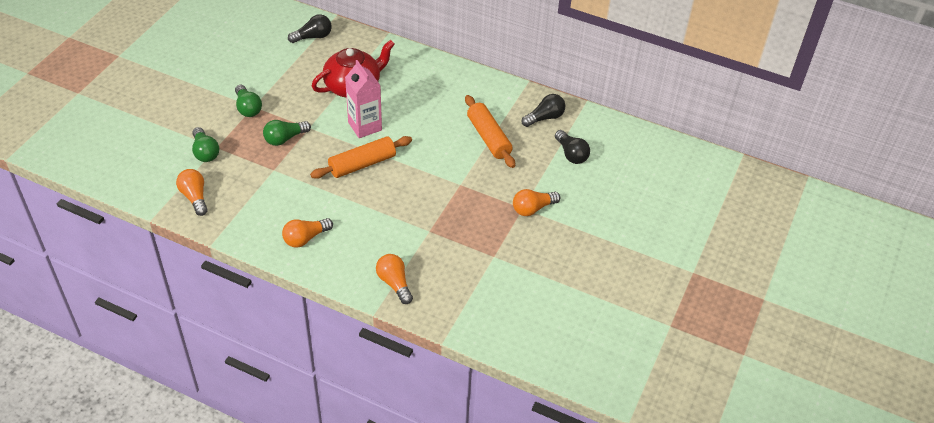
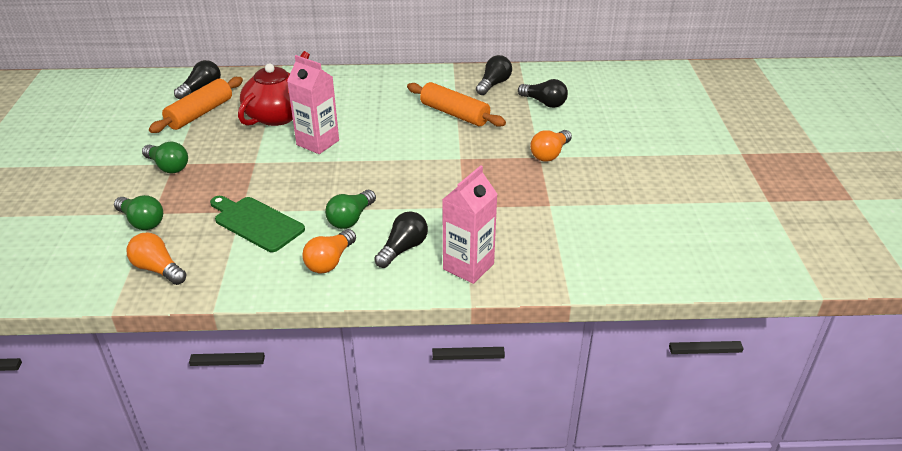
camera: 25 degrees left, 10 degrees down
(277, 184) = (256, 223): none -> green cutting board
(285, 138) = (233, 180): green light bulb -> green light bulb (351, 219)
(360, 249) = (403, 249): none -> black light bulb
(362, 164) = (341, 174): orange rolling pin -> orange rolling pin (200, 113)
(394, 283) = (468, 266): orange light bulb -> pink carton

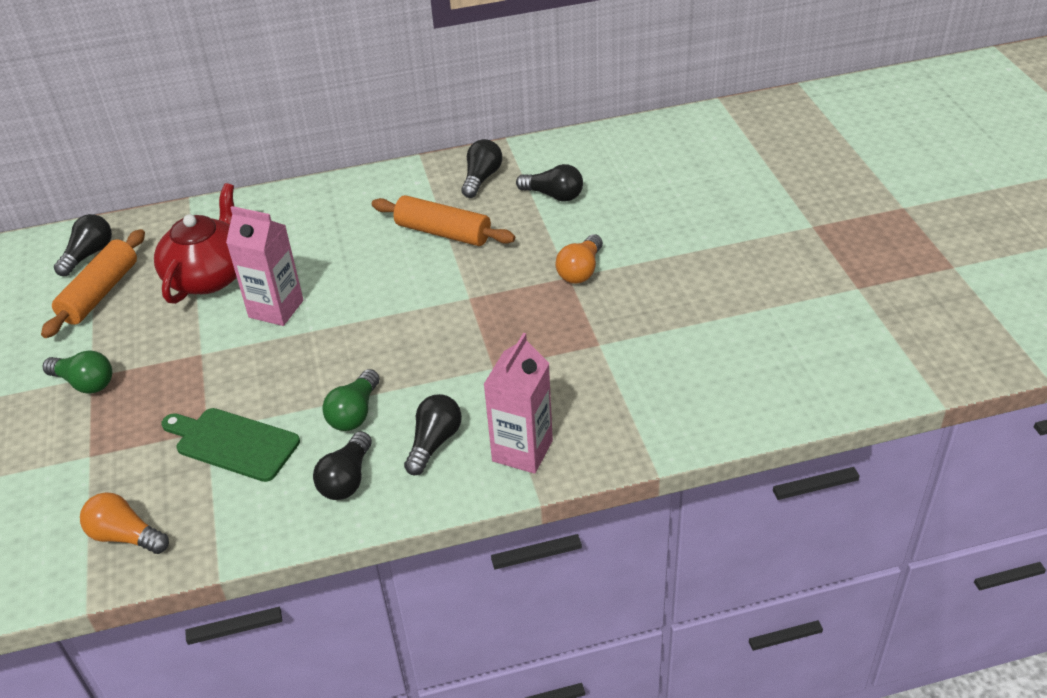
camera: 10 degrees left, 5 degrees up
(142, 222) = (78, 472): green light bulb -> none
(330, 261) = (347, 479): orange light bulb -> black light bulb

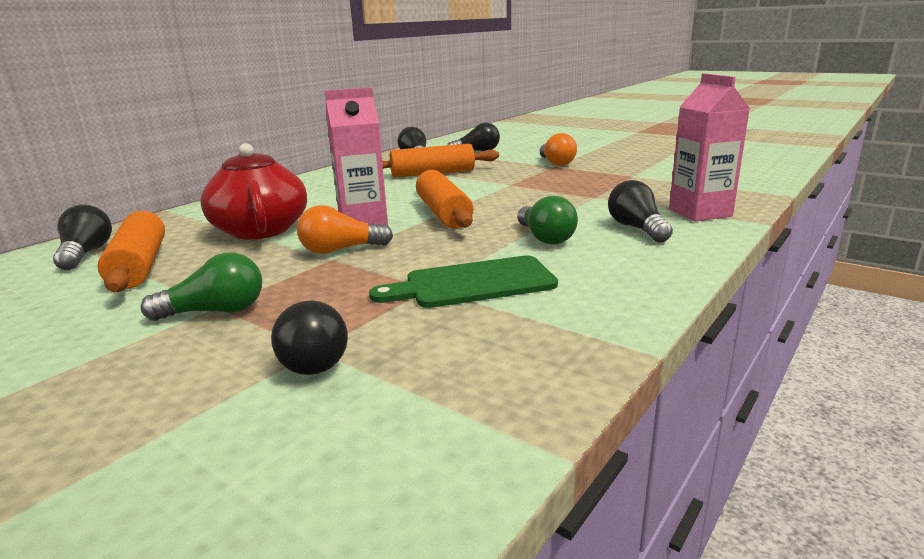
camera: 40 degrees left, 20 degrees down
(125, 536) = (486, 378): orange light bulb -> orange light bulb (341, 250)
(347, 325) = (443, 213): none -> orange rolling pin
(347, 479) = (619, 262): black light bulb -> black light bulb (311, 357)

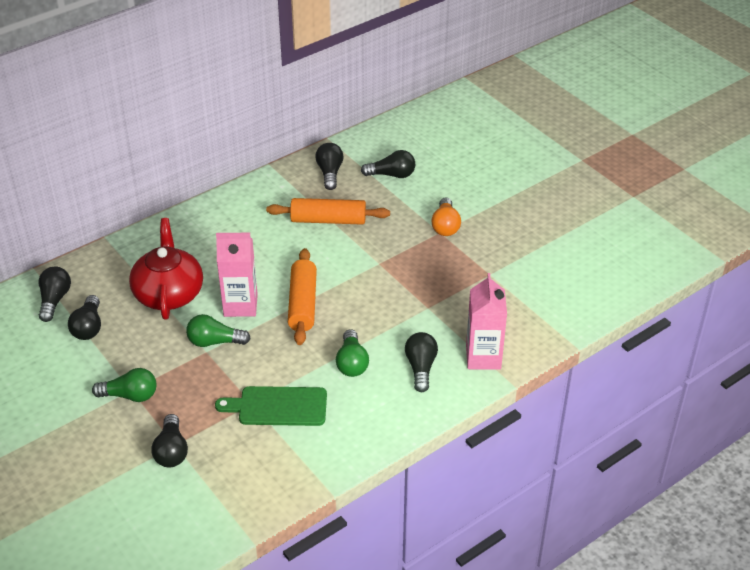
camera: 15 degrees right, 20 degrees up
(139, 265) = (88, 327): orange rolling pin -> black light bulb
(341, 250) = (214, 342): orange light bulb -> green light bulb

